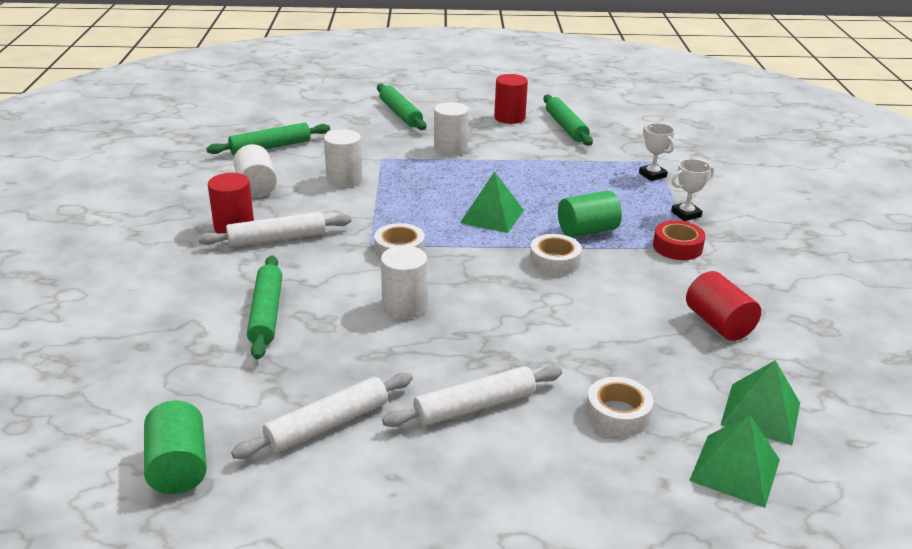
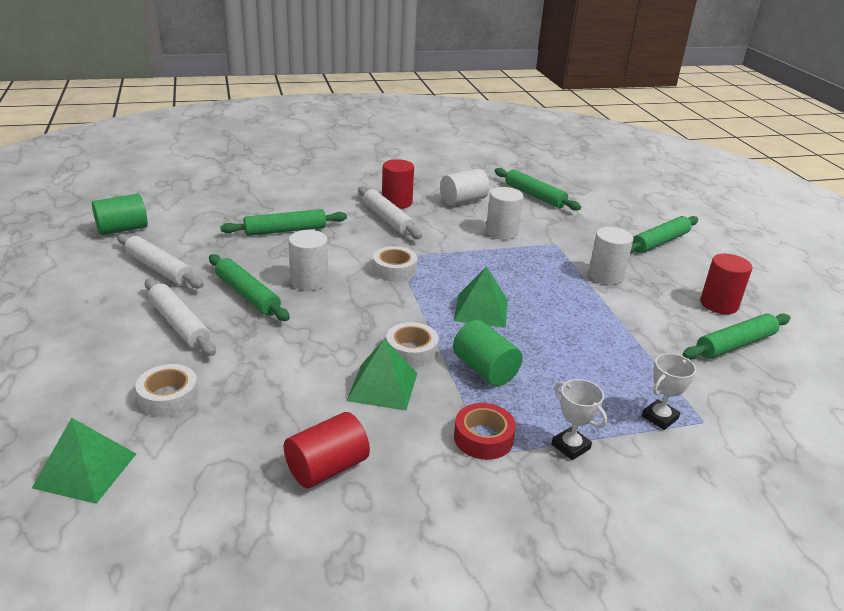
camera: 75 degrees right, 0 degrees up
(421, 352) = (247, 295): none -> green rolling pin
(761, 413) = (168, 494): green pyramid -> green pyramid (383, 386)

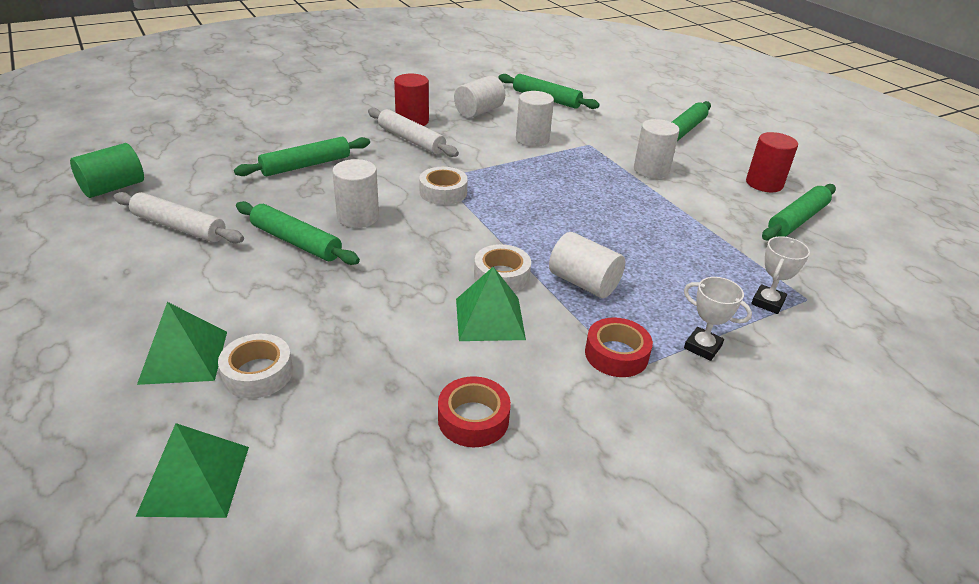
camera: 15 degrees left, 5 degrees up
(179, 324) = (232, 287): white rolling pin -> none
(327, 468) = (473, 419): red cylinder -> red tape
(481, 310) = (550, 221): green pyramid -> green pyramid (183, 357)
(485, 370) = (583, 283): green cylinder -> white cylinder

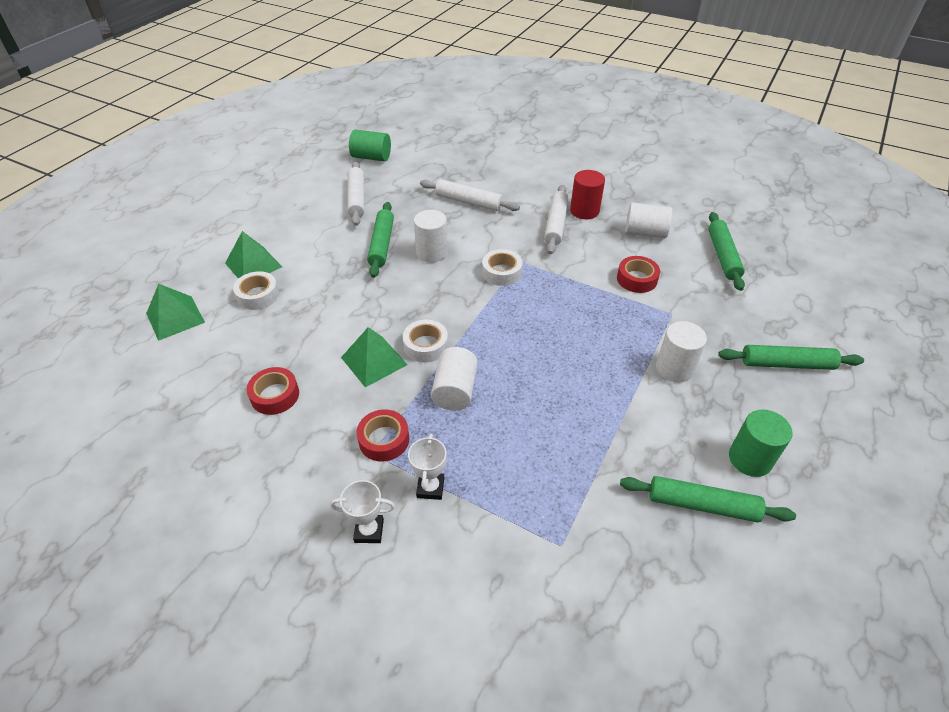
camera: 60 degrees right, 10 degrees up
(306, 165) = (469, 201): green rolling pin -> white rolling pin
(532, 139) = (636, 279): white cylinder -> red tape
(764, 183) = (750, 459): red cylinder -> green cylinder
(767, 302) = (529, 516): white trophy -> white trophy (369, 531)

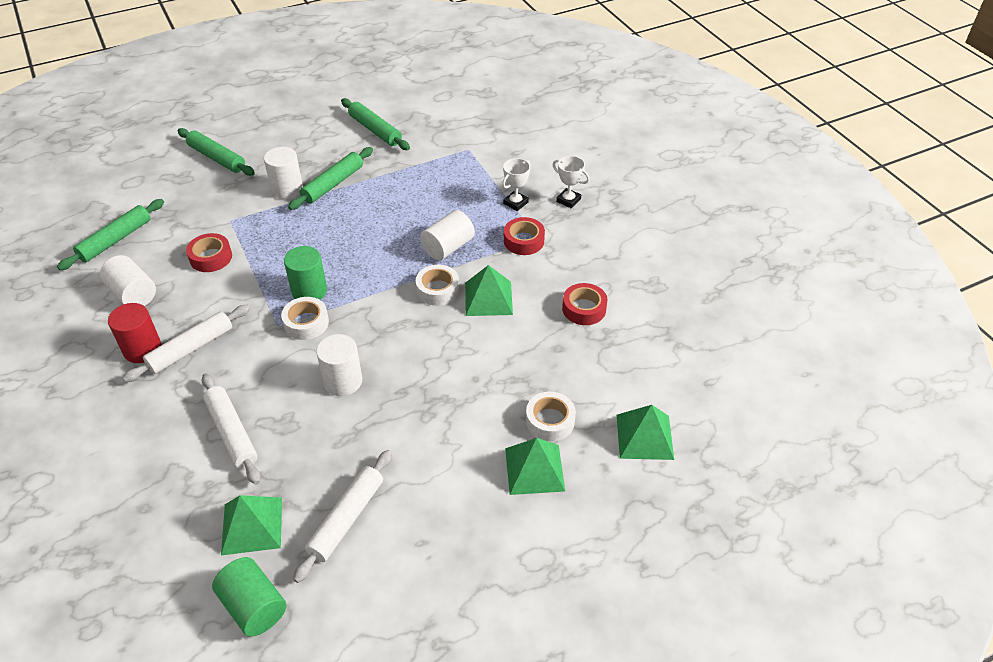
camera: 145 degrees left, 0 degrees up
(381, 244) = (381, 421): green rolling pin -> green rolling pin (333, 184)
(406, 177) = (252, 525): none -> green pyramid
(750, 459) = (320, 133): green cylinder -> green cylinder (309, 291)

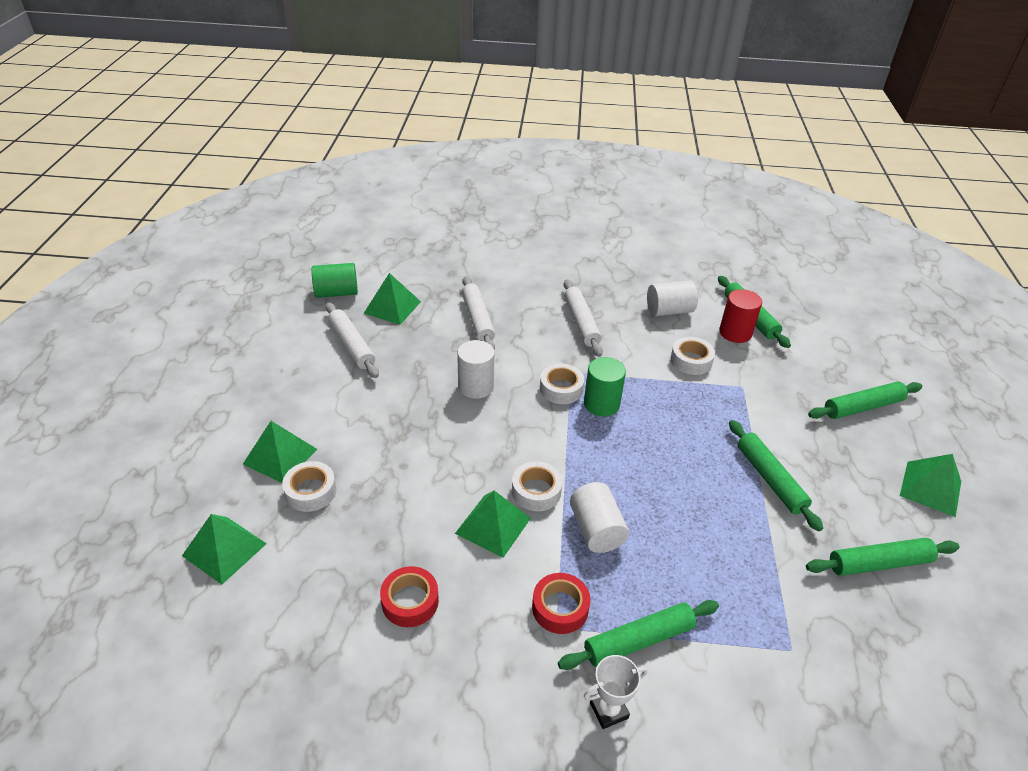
camera: 120 degrees right, 5 degrees down
(142, 349) = (599, 302): red cylinder -> red cylinder (735, 333)
(211, 257) = (691, 360): red tape -> white tape
(232, 433) = (478, 319): white rolling pin -> white rolling pin turned 75 degrees clockwise
(287, 189) = (777, 440): white cylinder -> none
(289, 120) = (930, 488): none -> green pyramid
(515, 203) = (639, 641): white trophy -> green rolling pin

